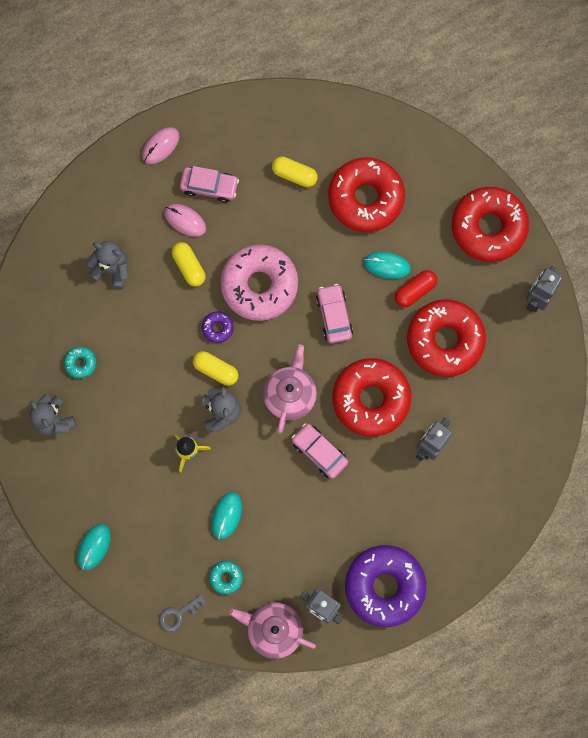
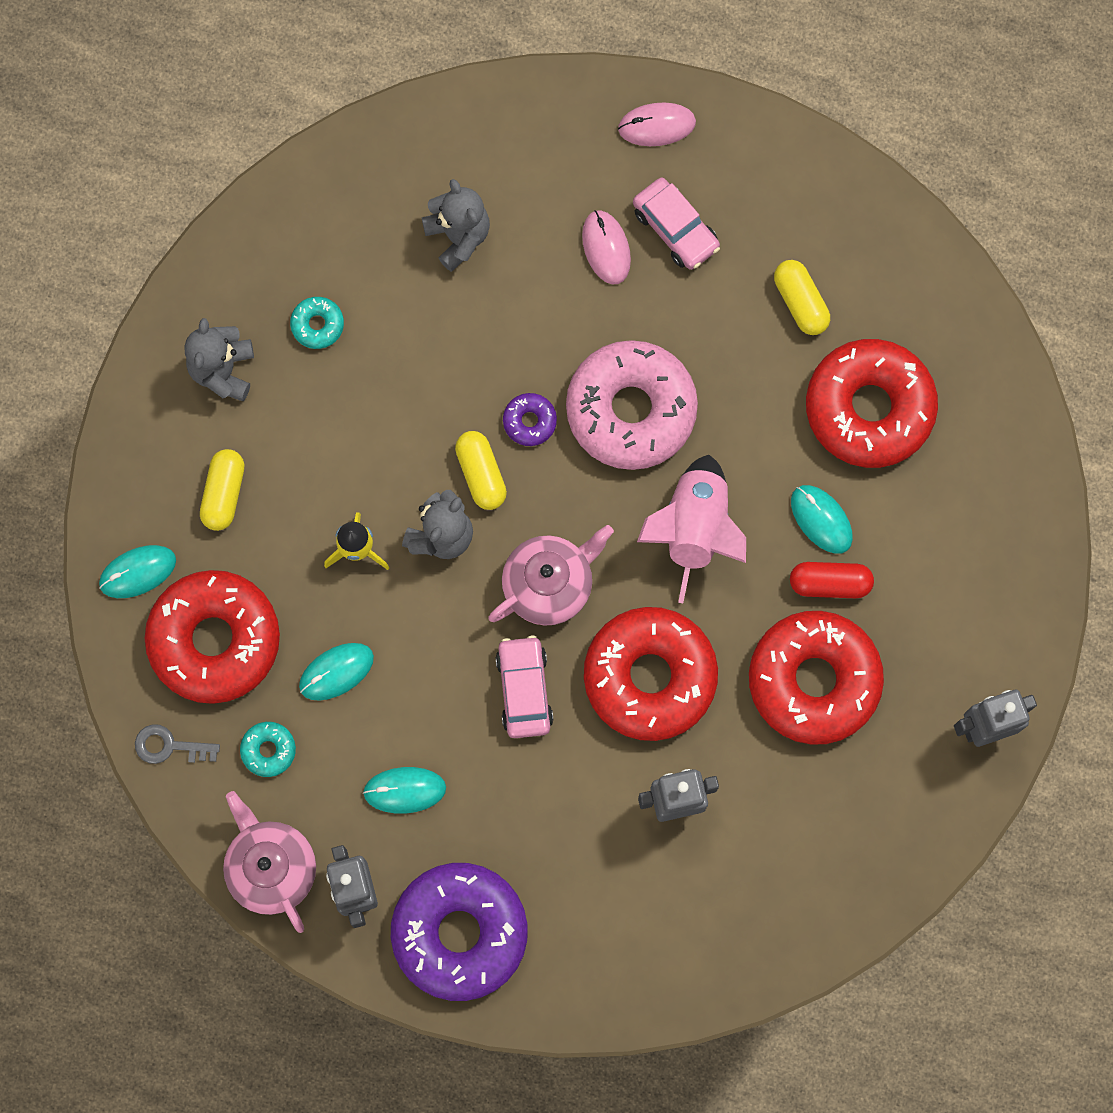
camera: 40 degrees right, 0 degrees up
(189, 267) = (560, 312): yellow capsule -> yellow capsule (224, 493)
(304, 543) = (404, 790): none -> turquoise mouse
(334, 316) = (694, 529): pink car -> pink rocket
(488, 227) = (1001, 579): red donut -> red donut (215, 640)

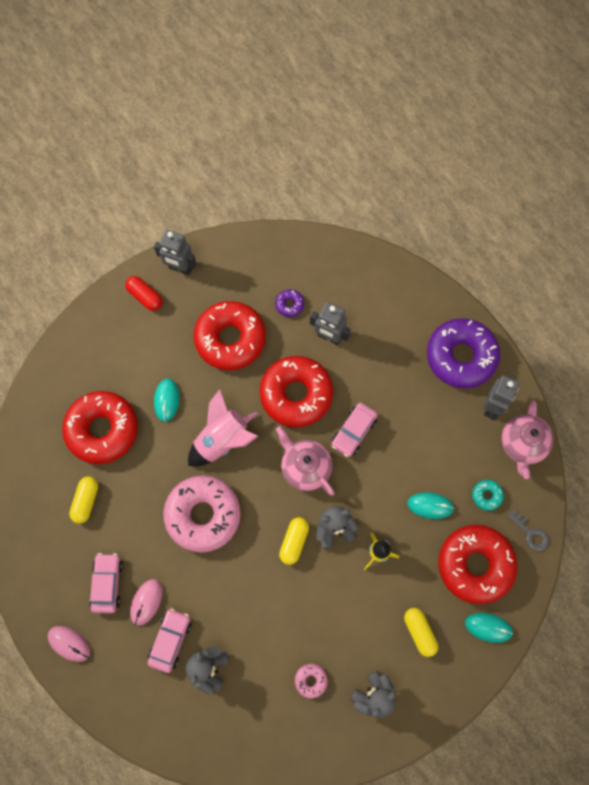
camera: 140 degrees left, 5 degrees down
(224, 493) = (419, 632): yellow capsule -> yellow capsule turned 75 degrees counterclockwise
(317, 325) = (311, 680): turquoise donut -> pink donut
(404, 790) = (439, 431): turquoise mouse -> none
(529, 421) = (252, 548): purple donut -> purple donut (289, 305)
(534, 229) = (170, 640): none -> pink car
(549, 584) = (305, 467): pink teapot -> pink teapot turned 45 degrees clockwise
(829, 583) = (188, 371): red capsule -> red capsule (145, 297)

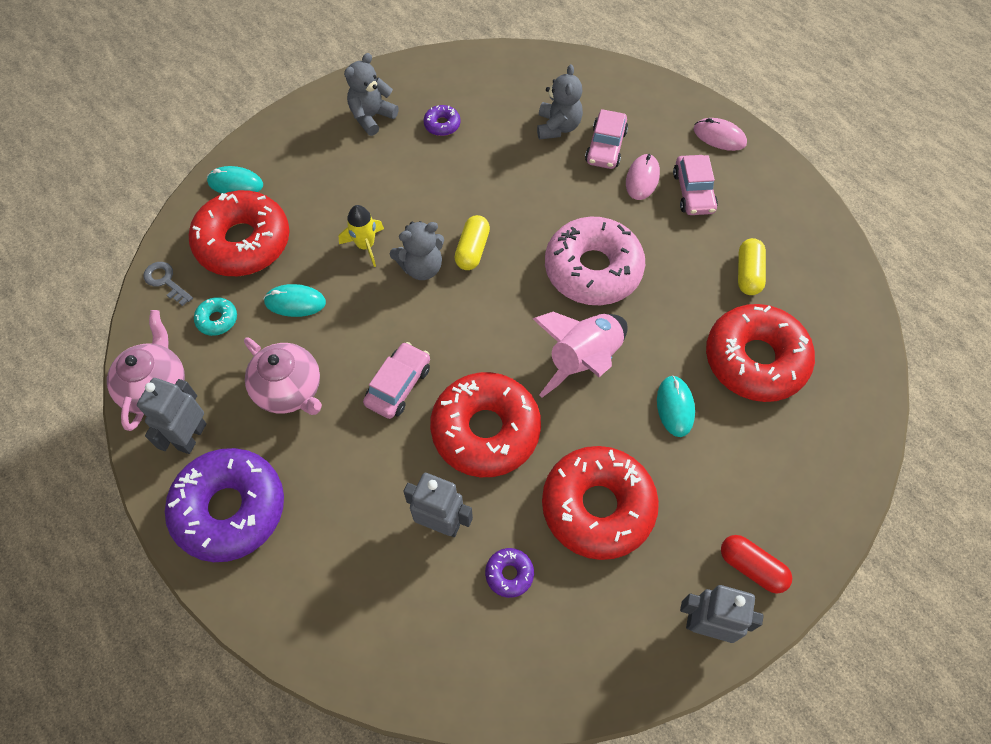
camera: 175 degrees right, 10 degrees down
(305, 467) = (464, 335): pink teapot -> pink teapot (289, 390)
(311, 680) = (442, 125): pink donut -> purple donut
(419, 632) = (317, 174): yellow capsule -> none

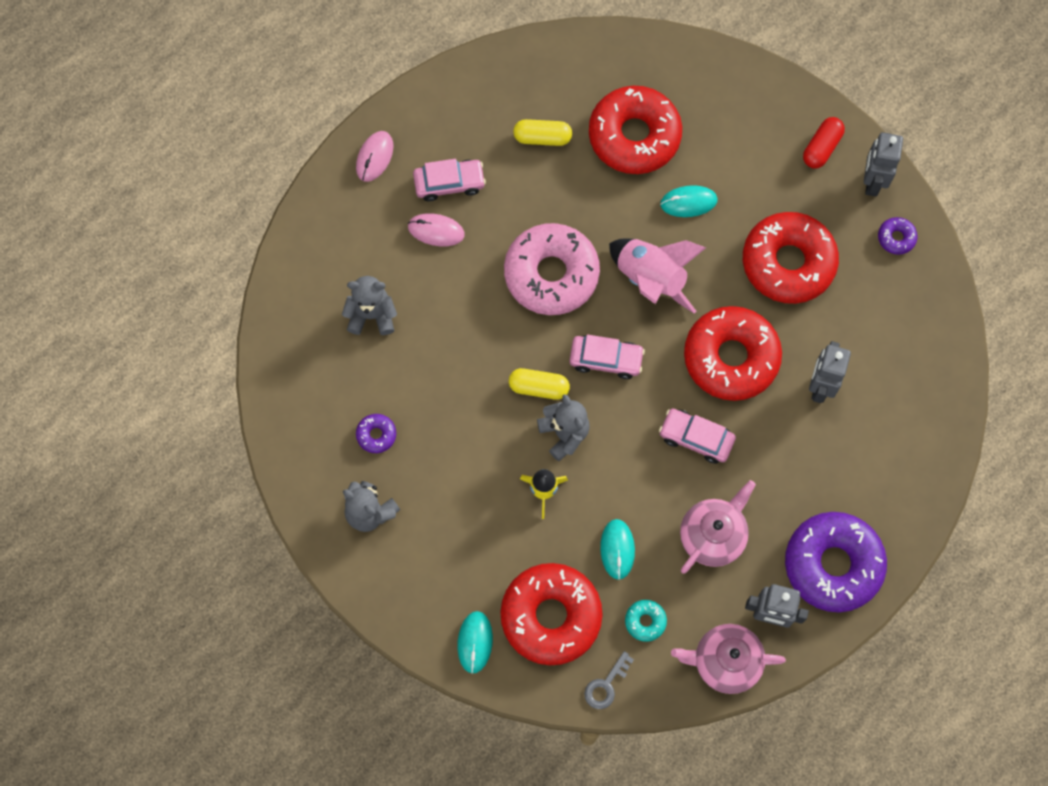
camera: 95 degrees left, 10 degrees up
(509, 574) = (854, 328): purple donut -> purple donut (896, 238)
(605, 147) = (396, 266): pink car -> pink car (606, 359)

